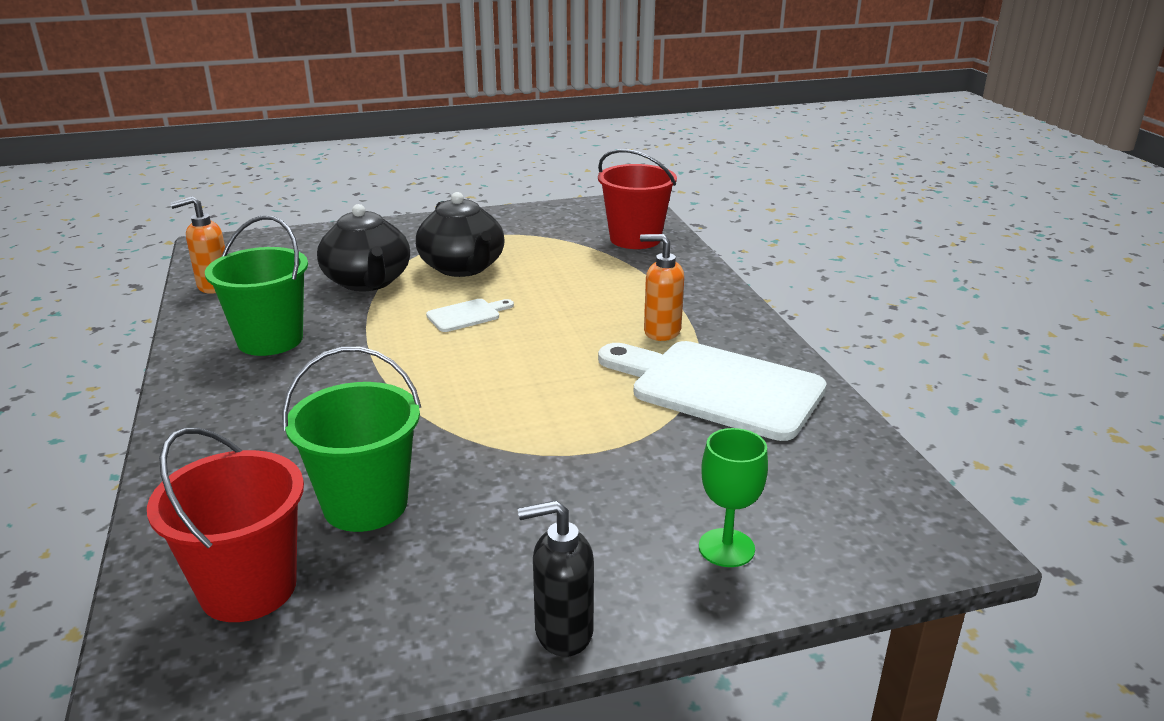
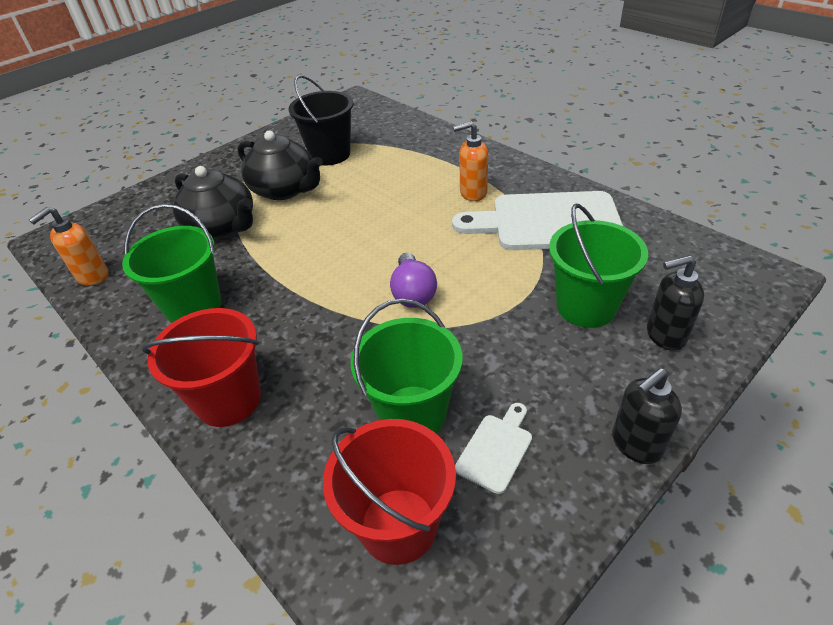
camera: 25 degrees left, 15 degrees up
(467, 315) = (328, 228): white cutting board -> white cutting board (496, 449)
(486, 402) = (413, 293): none -> purple light bulb
(545, 249) = (330, 154): none -> black bucket
(635, 239) = (385, 127): red bucket -> red bucket (228, 400)
(664, 484) = (586, 306): none -> green bucket
(726, 548) = (665, 335): green goblet -> black soap dispenser

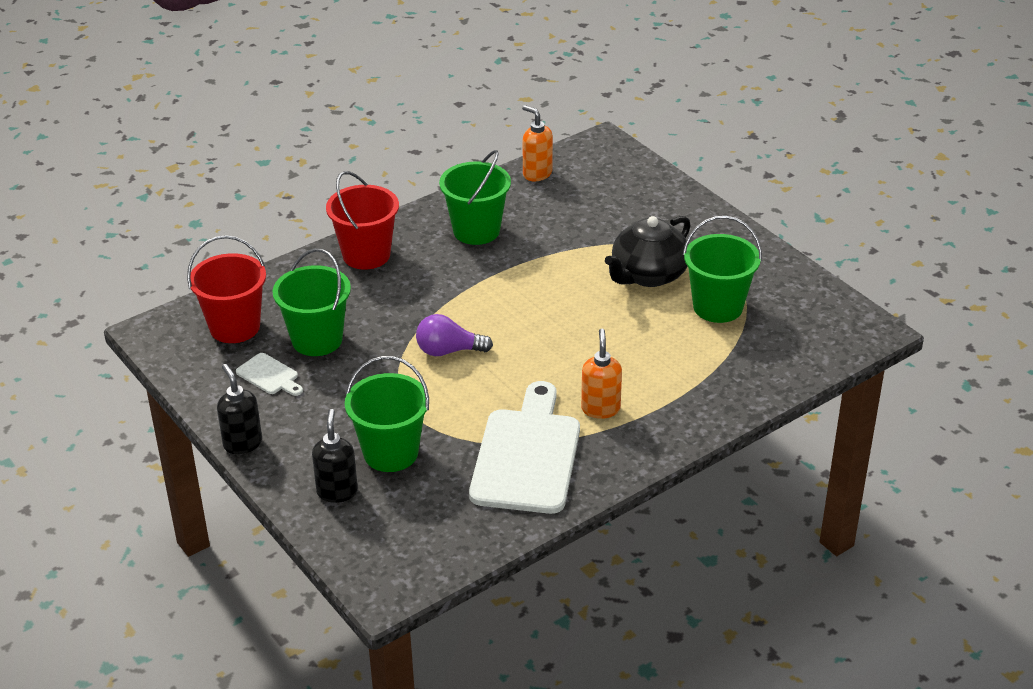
camera: 95 degrees right, 5 degrees down
(222, 226) = (591, 238): black teapot -> none
(330, 154) = (718, 307): black bucket -> green bucket

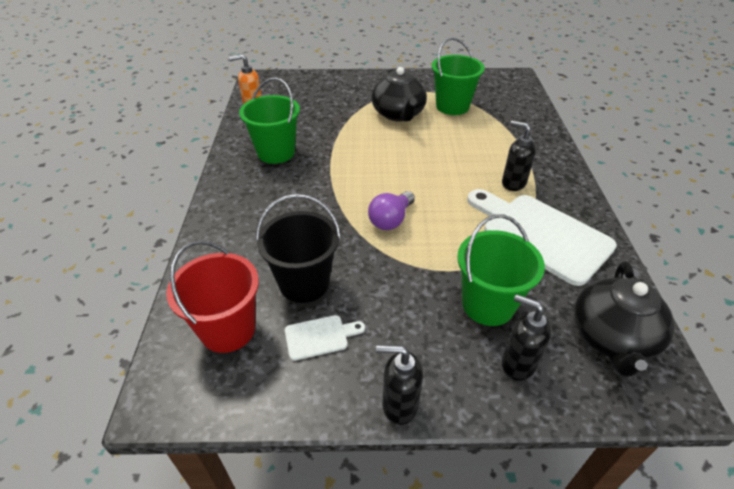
camera: 55 degrees left, 5 degrees up
(317, 340) = (304, 283): green bucket -> black bucket
(366, 255) = (235, 210): red bucket -> none
(419, 540) = (612, 337): none -> black teapot
(600, 409) = (513, 183): orange soap dispenser -> black soap dispenser

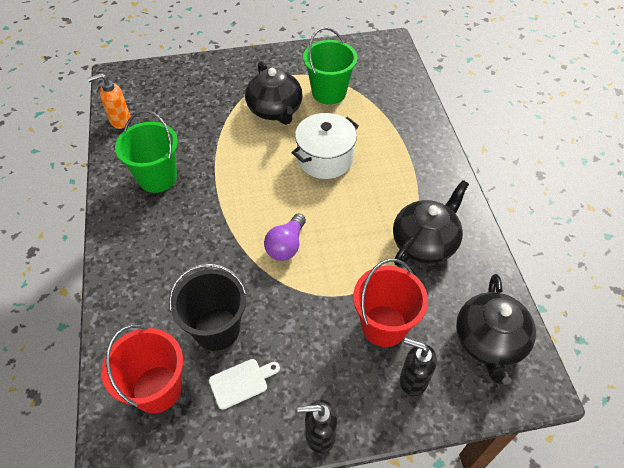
camera: 10 degrees left, 10 degrees up
(441, 155) = (325, 159): none -> white pot
(488, 305) = (384, 325): green bucket -> red bucket
(513, 183) = (396, 185): black soap dispenser -> none
(540, 234) = (425, 242): white cutting board -> black teapot

